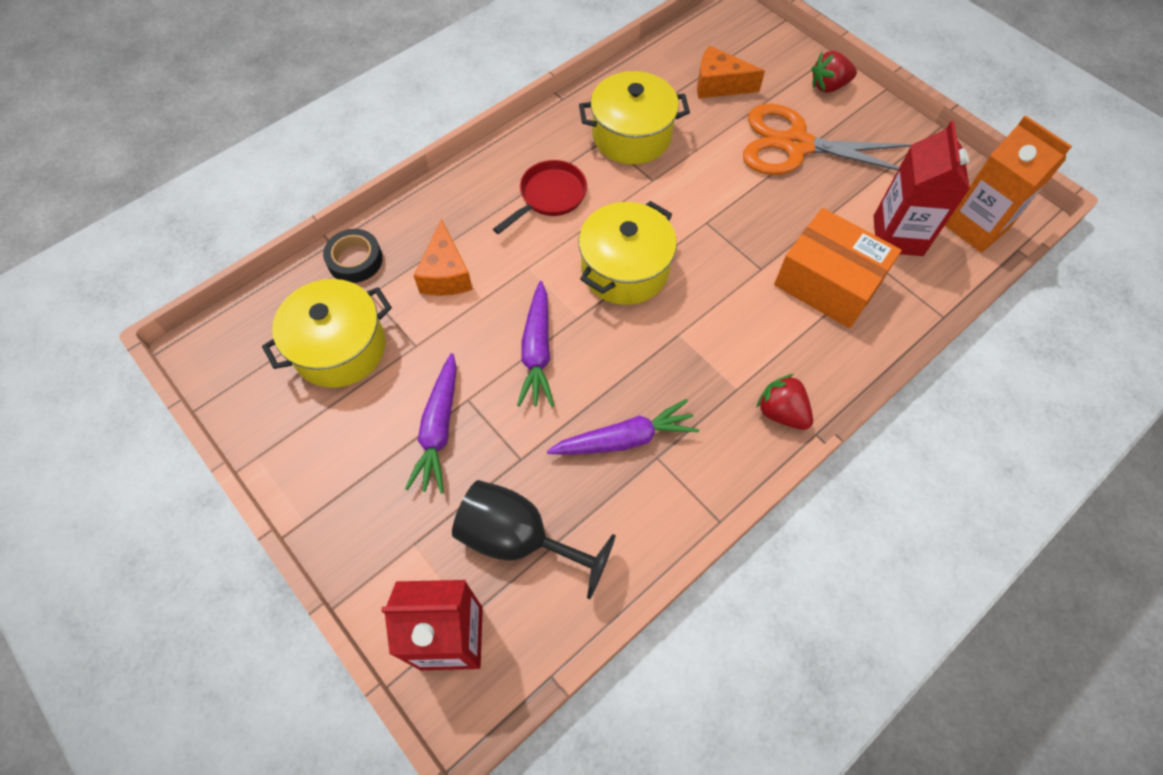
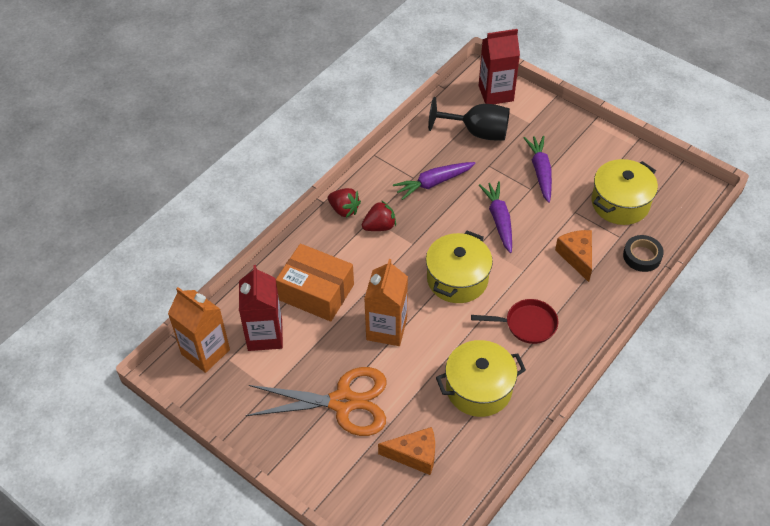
camera: 170 degrees right, 10 degrees down
(549, 196) = (527, 324): red pan -> red pan turned 120 degrees counterclockwise
(734, 218) = (386, 329): none -> orange carton
(828, 86) = (316, 471): red strawberry -> red strawberry (379, 226)

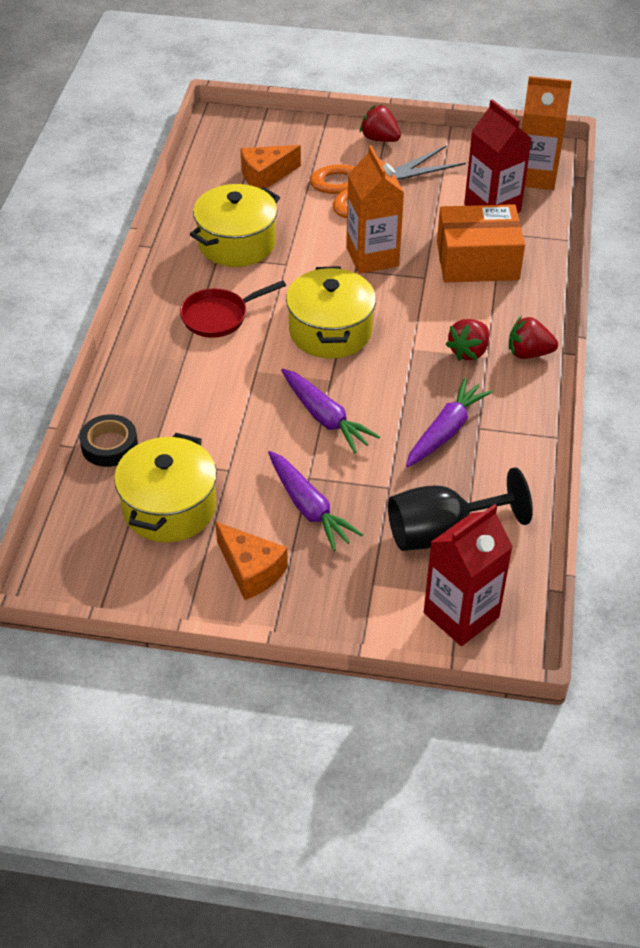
camera: 150 degrees right, 5 degrees down
(290, 455) = (379, 139): none -> red strawberry
(576, 257) = (197, 411): orange cheese -> orange cheese (251, 570)

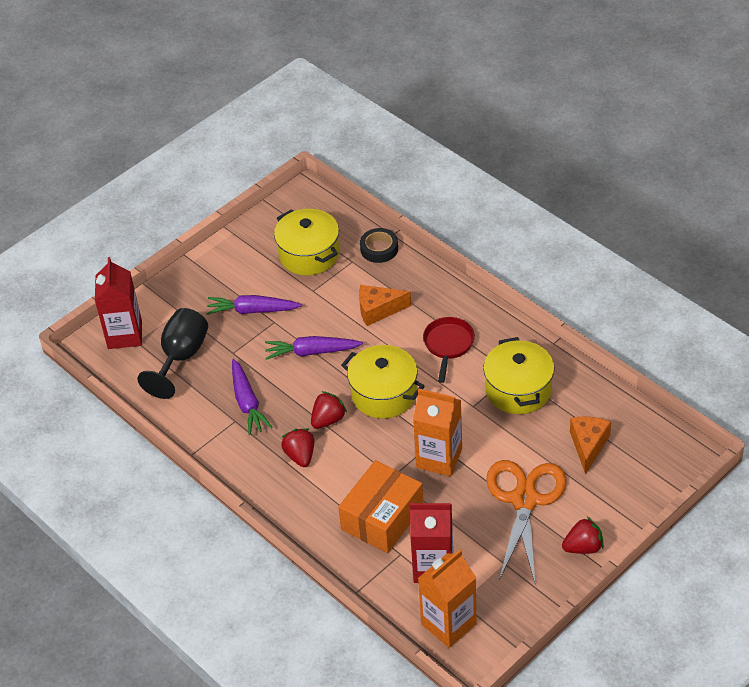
camera: 130 degrees right, 0 degrees up
(251, 570) = (235, 267): orange cheese -> orange cheese (378, 310)
(528, 353) = (269, 487): red strawberry -> red strawberry (328, 420)

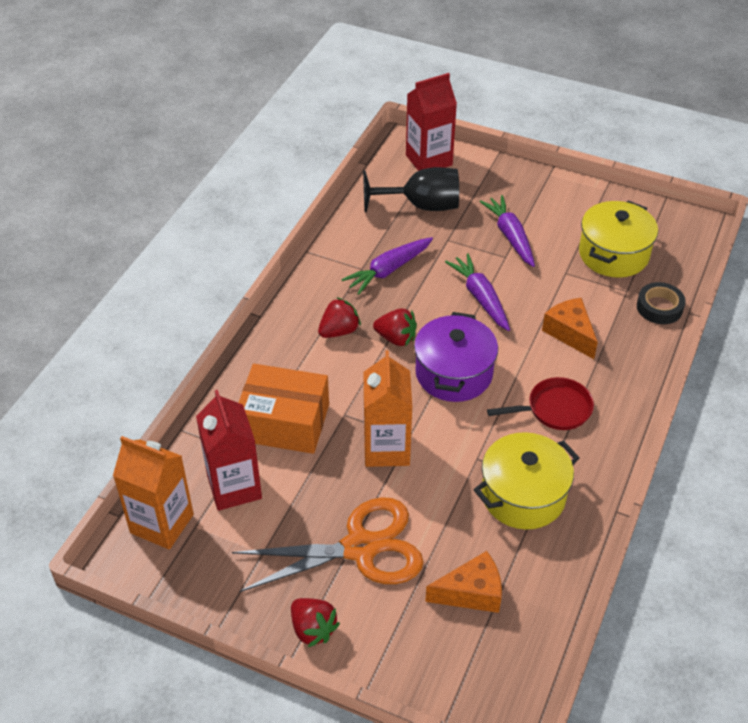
camera: 65 degrees right, 0 degrees up
(384, 394) = (454, 373): yellow pot -> purple pot

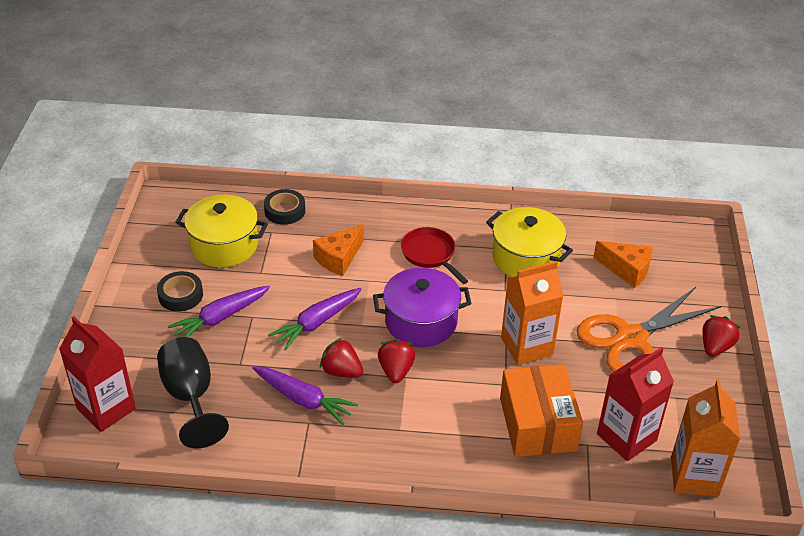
camera: 110 degrees left, 5 degrees down
(339, 331) = (405, 416): red strawberry -> red strawberry (341, 371)
(360, 548) = (631, 338): orange scissors -> orange scissors turned 90 degrees counterclockwise
(471, 593) = (627, 270): orange cheese -> orange cheese turned 150 degrees clockwise
(549, 216) = (180, 295): none -> black tape

